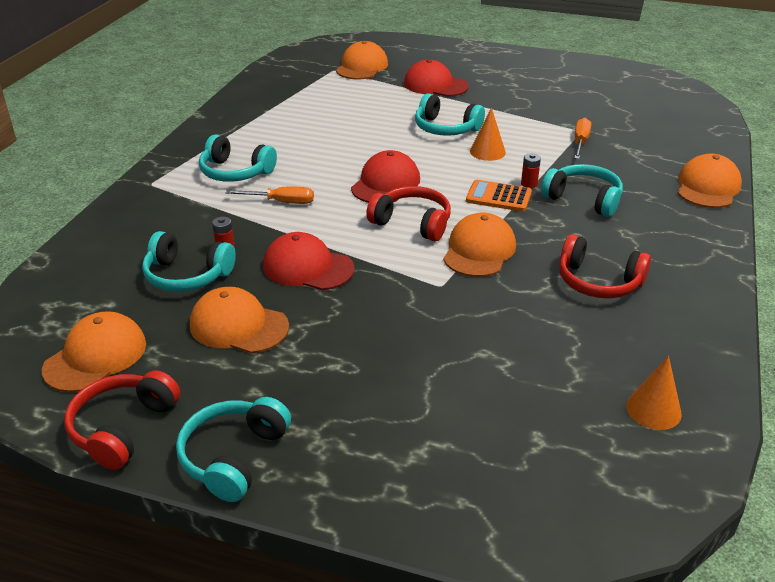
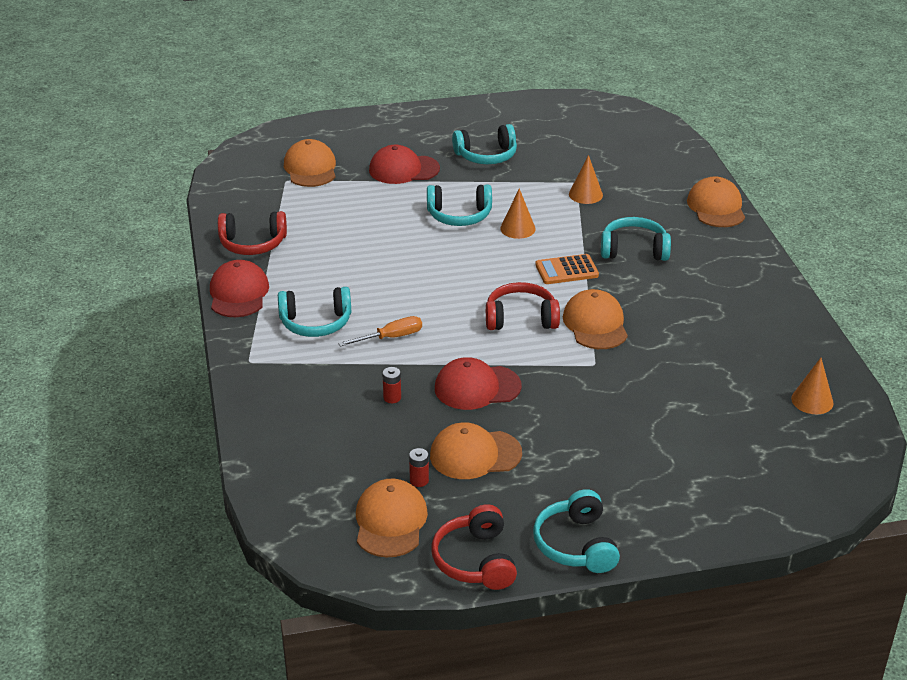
camera: 30 degrees left, 0 degrees up
(187, 275) = (385, 431): turquoise headphones -> turquoise headphones (486, 156)
(385, 183) = (462, 289): red cap -> red cap (238, 293)
(529, 184) = (580, 250): red battery -> red battery (419, 480)
(580, 142) = (585, 194): orange screwdriver -> orange cone
(598, 282) = (703, 319): red headphones -> red headphones (252, 244)

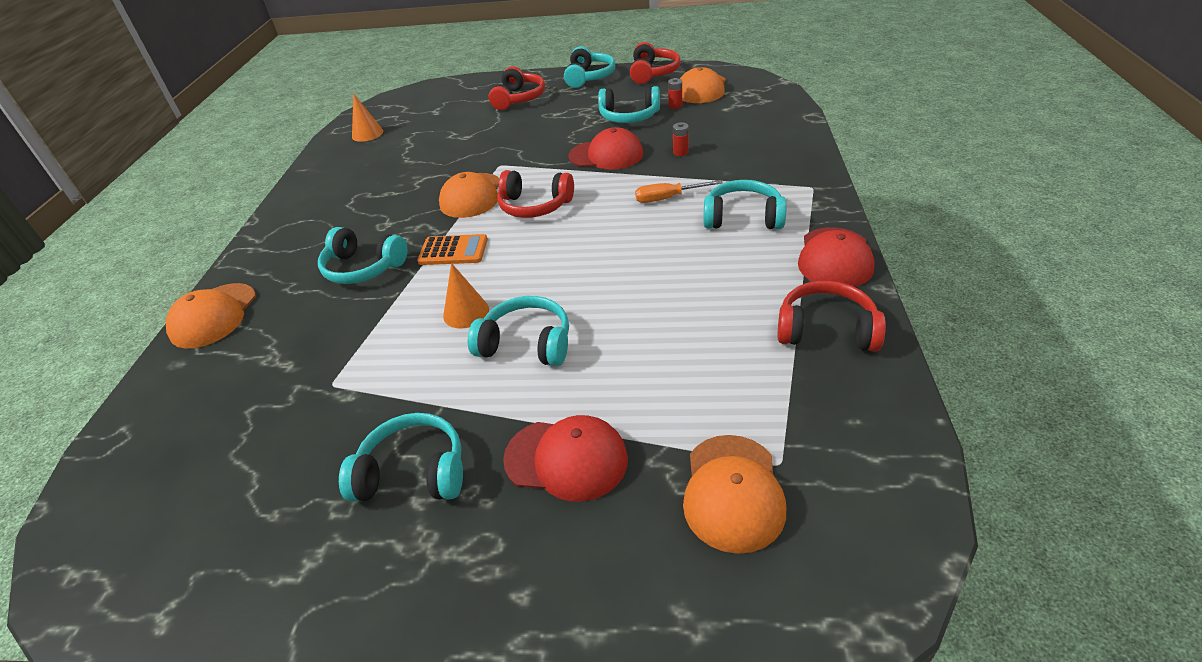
camera: 160 degrees left, 5 degrees up
(475, 454) = (629, 117): orange cap -> turquoise headphones
(585, 194) = (339, 359): orange cone -> none
(655, 484) = (519, 98): none -> red headphones

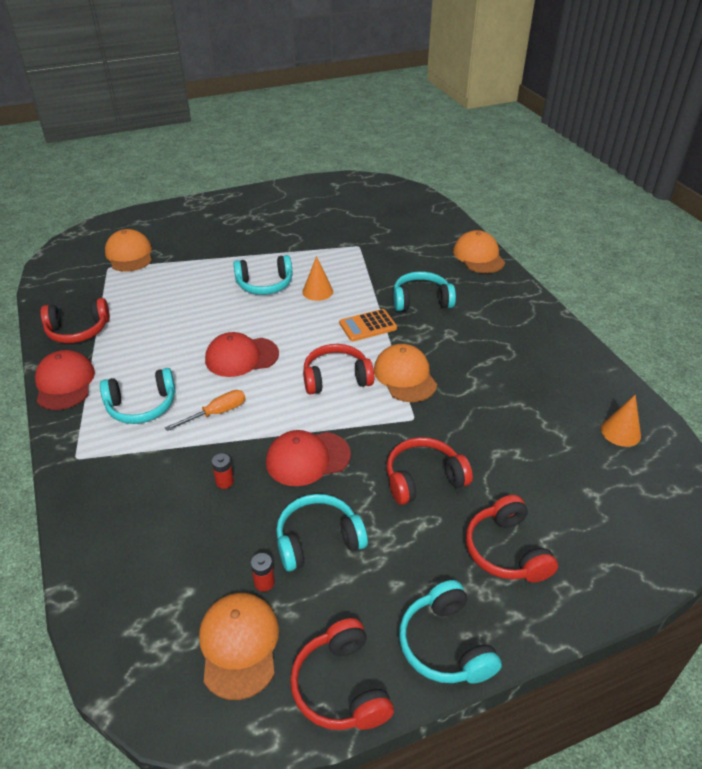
camera: 150 degrees right, 0 degrees up
(413, 472) = (280, 230): turquoise headphones -> none
(531, 132) = (423, 478): none -> red headphones
(566, 459) = (211, 248): red cap -> red cap (241, 357)

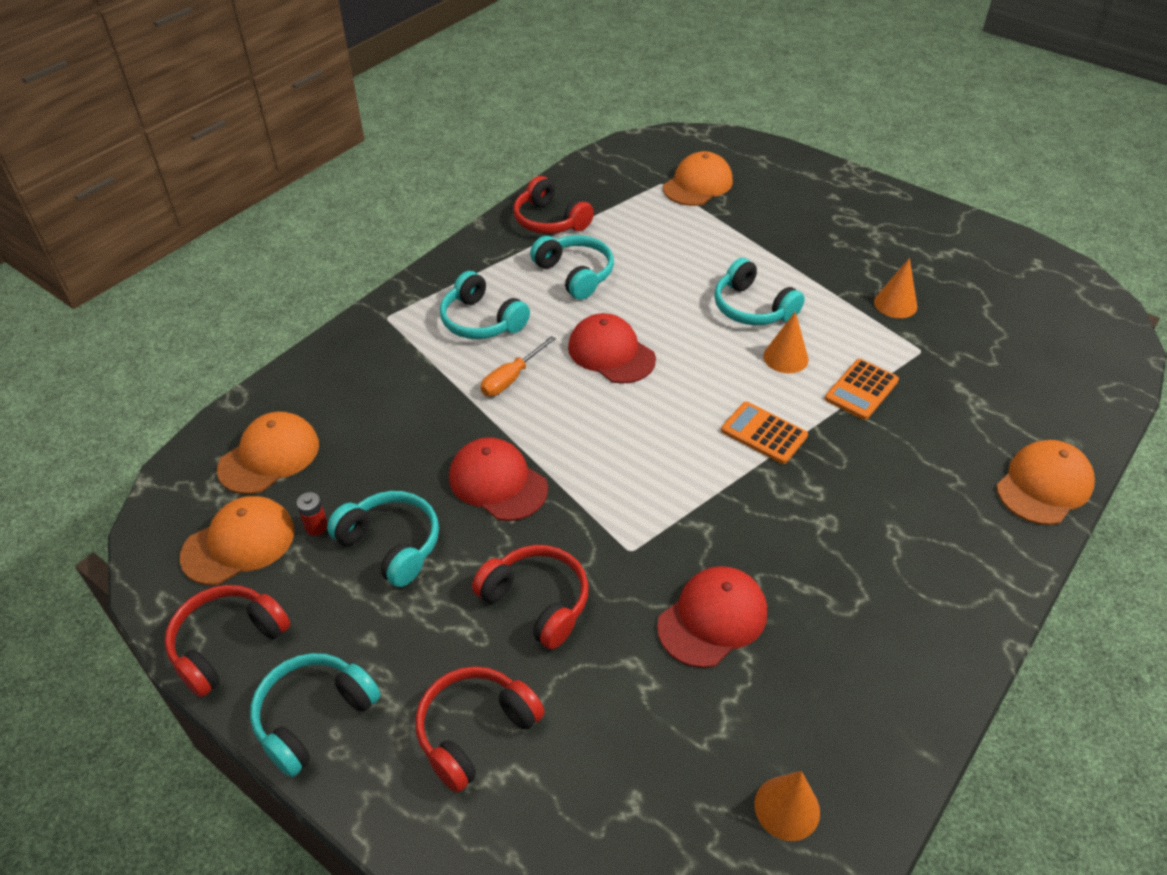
camera: 60 degrees right, 5 degrees up
(65, 383) = (472, 255): red cap -> red cap (712, 618)
(216, 413) = (511, 378): orange screwdriver -> orange screwdriver turned 105 degrees clockwise
(224, 482) = (423, 433): red battery -> none
(316, 237) = (895, 304): none -> orange cone
(336, 378) = (643, 447): red headphones -> none
(367, 278) = (861, 390): none -> orange calculator
(405, 376) = (700, 510): orange cap -> orange cap (269, 456)
(421, 300) = (868, 464): turquoise headphones -> turquoise headphones (575, 274)

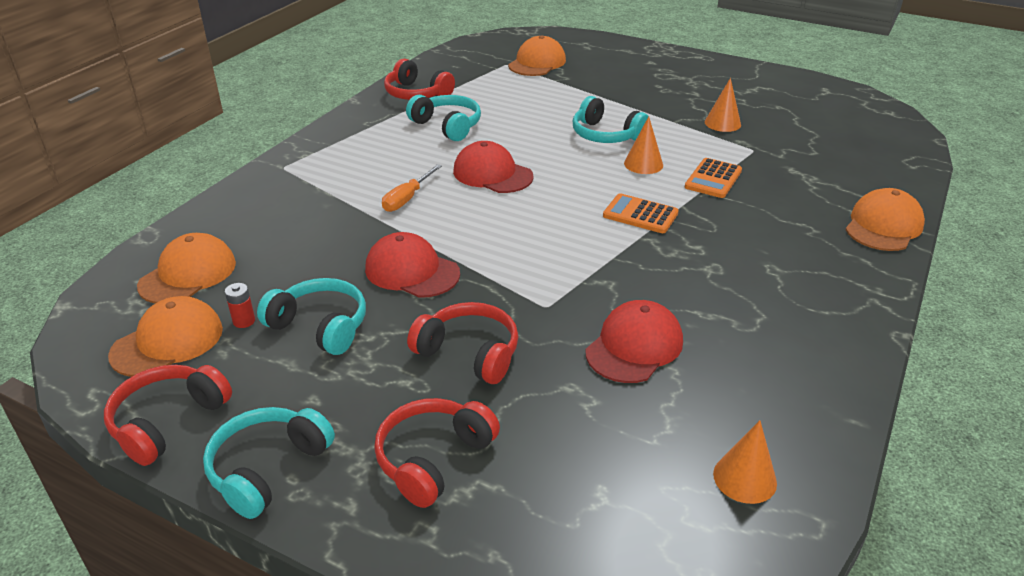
camera: 10 degrees left, 10 degrees down
(481, 321) = (371, 163): turquoise headphones -> none

